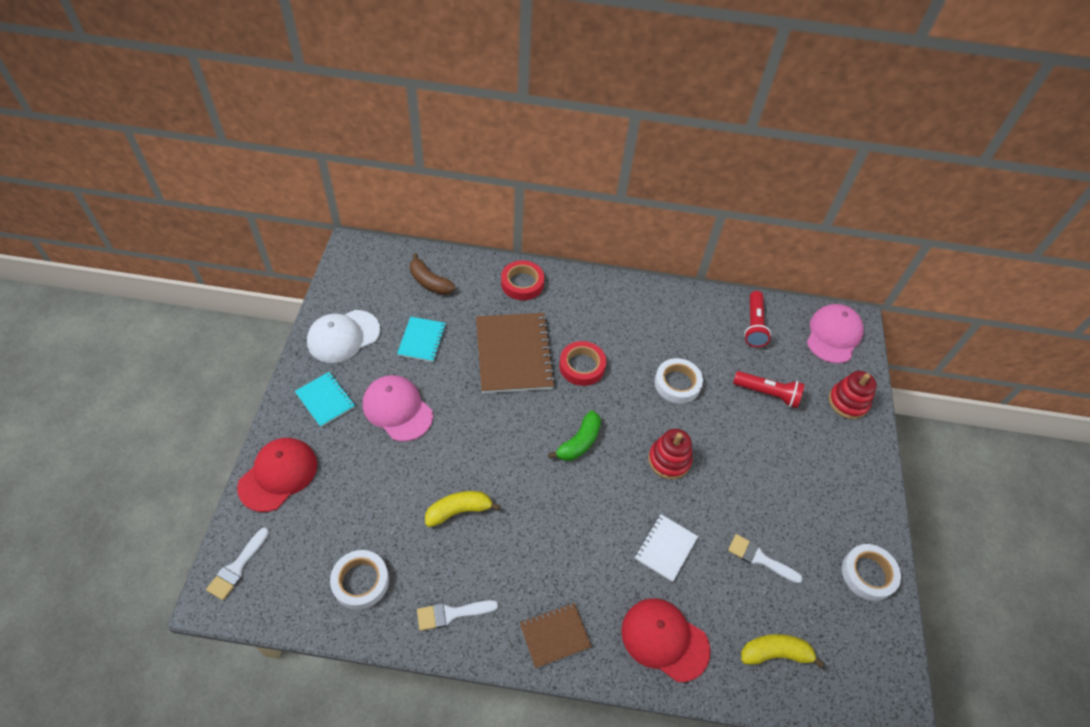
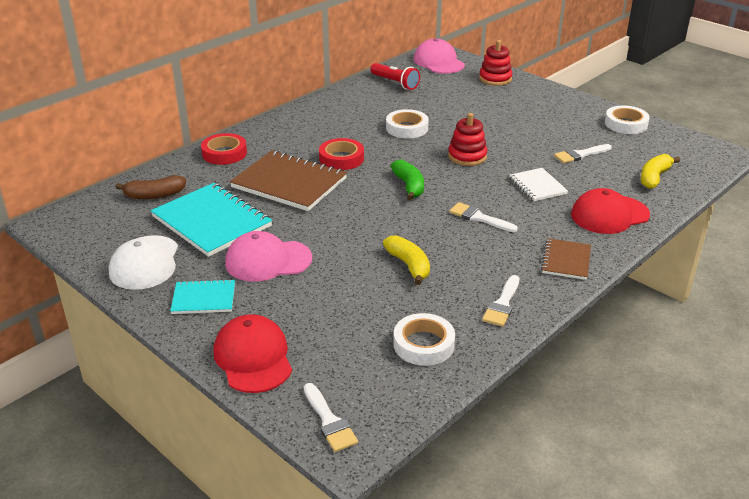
camera: 50 degrees left, 20 degrees down
(422, 340) = (211, 221): turquoise notebook -> turquoise notebook, size x1.88
(459, 511) = (409, 265): yellow banana -> yellow banana turned 135 degrees clockwise
(571, 526) = (479, 218): none -> white brush
(767, 394) = (456, 101): red flashlight -> none

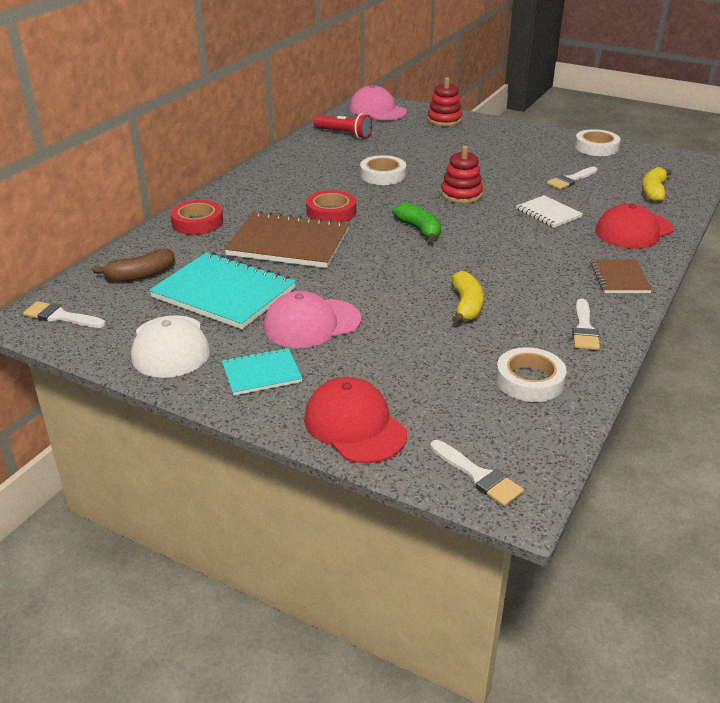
camera: 15 degrees left, 0 degrees up
(409, 265) = (466, 306): yellow banana -> yellow banana turned 45 degrees clockwise
(479, 218) = (509, 250): white brush -> white brush (61, 316)

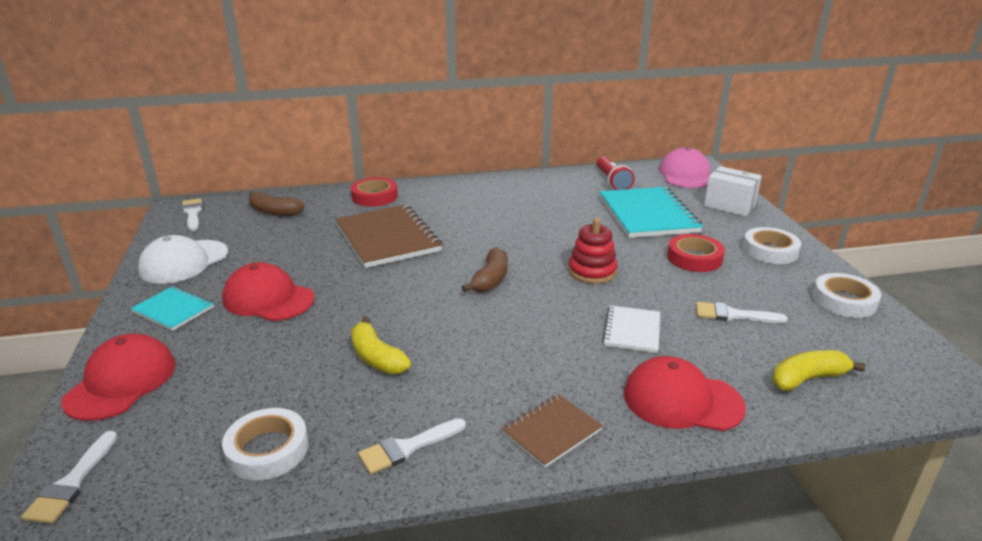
camera: 50 degrees right, 5 degrees down
(224, 293) = (280, 248): turquoise notebook -> turquoise notebook (647, 215)
(312, 324) = (268, 299): pink cap -> red cap
(331, 212) = (464, 232): red tape -> red tape (694, 258)
(382, 175) = (566, 225): white tape -> white tape (770, 251)
(419, 229) = (490, 279): green banana -> brown banana
(444, 120) = (729, 206): red stacking toy -> white box
(466, 306) = (376, 358): yellow banana -> yellow banana turned 90 degrees clockwise

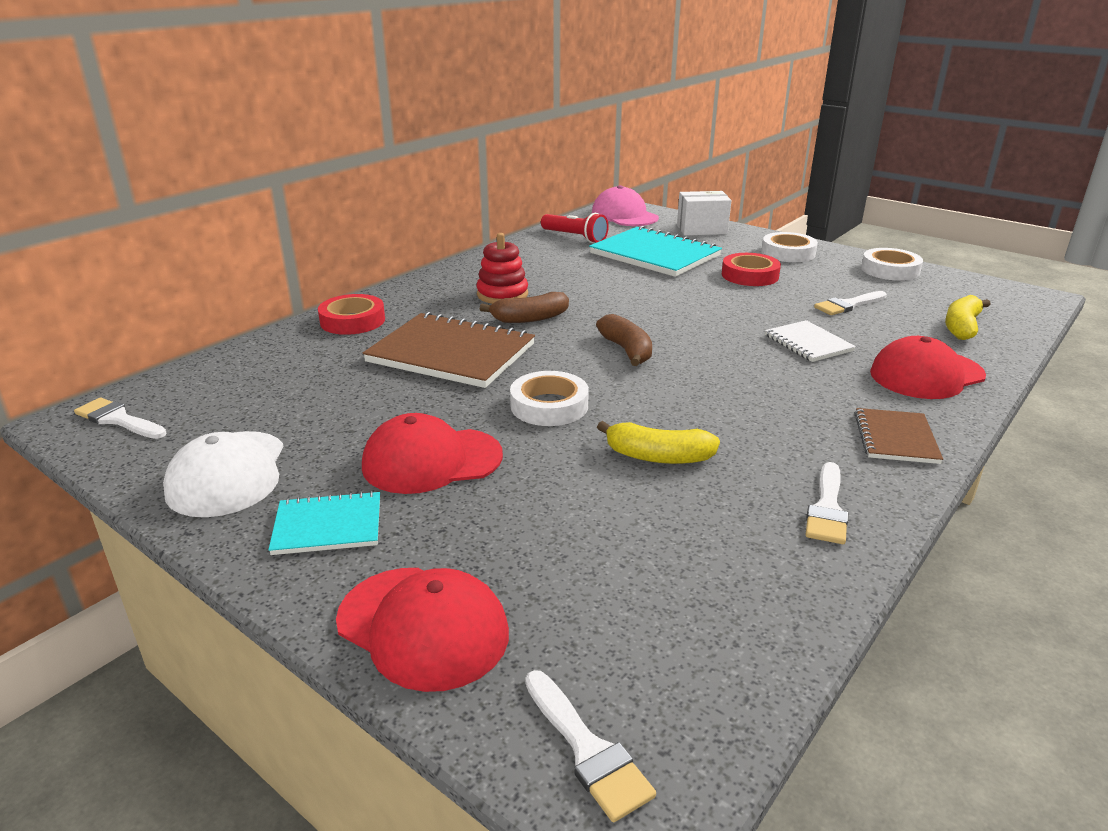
camera: 40 degrees left, 0 degrees up
(121, 382) = (423, 627): red cap -> red cap turned 150 degrees clockwise
(267, 450) = (721, 583): white tape -> white tape (549, 406)
(274, 212) = (247, 377): brown banana -> brown banana (530, 318)
(592, 271) = (696, 312): red stacking toy -> red stacking toy (502, 294)

